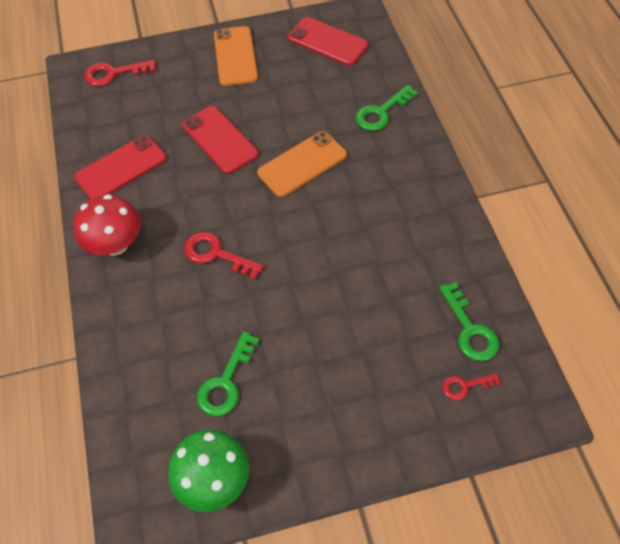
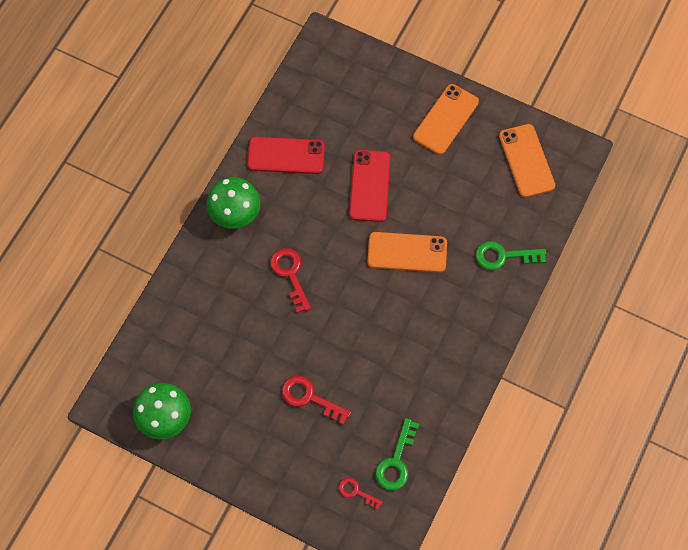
camera: 40 degrees right, 10 degrees up
(113, 73) = (346, 66): red key -> red key (309, 397)
(115, 244) = (235, 214): red mushroom -> green mushroom
(226, 382) = (221, 366): green key -> none
(327, 42) = (526, 161): red phone -> orange phone

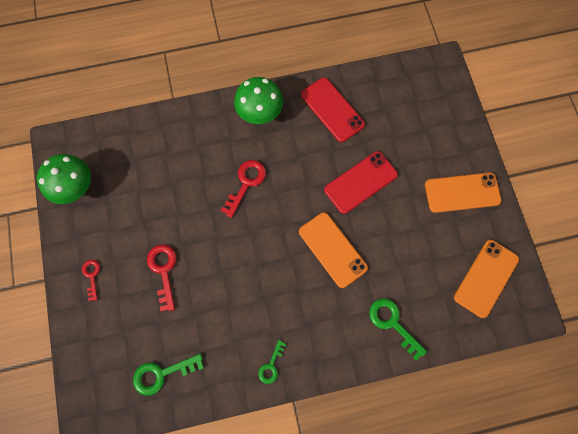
camera: 50 degrees right, 5 degrees up
(356, 492) = (116, 363): red key -> red key (92, 276)
(460, 372) = (271, 366): none -> green key

